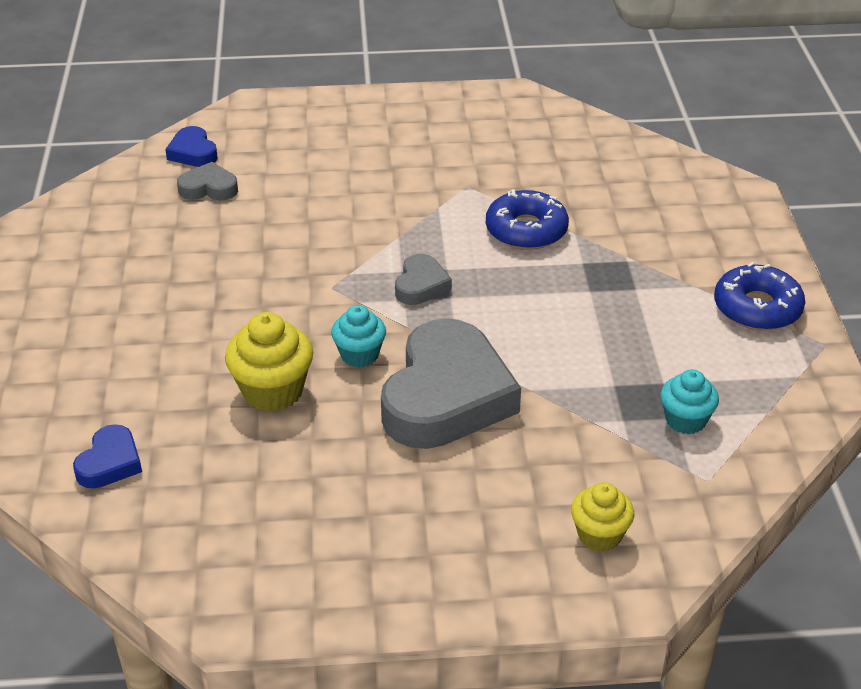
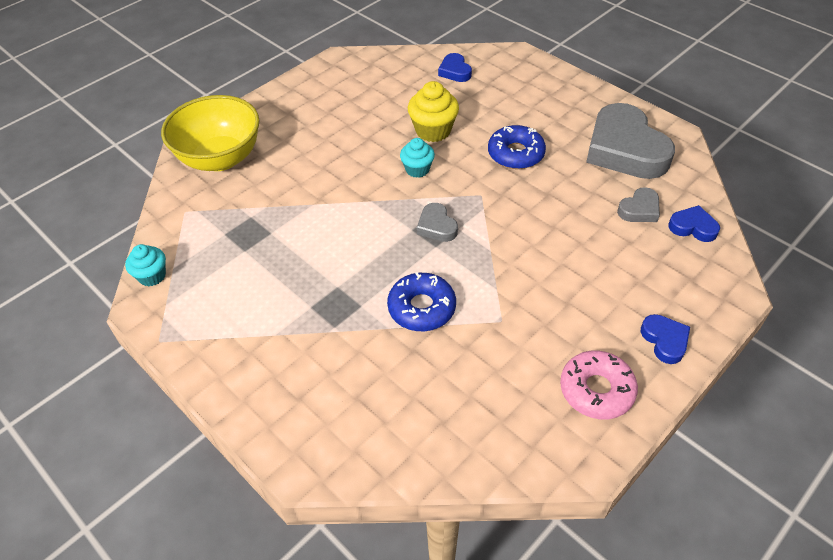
camera: 140 degrees right, 10 degrees up
(358, 111) = (665, 340): none -> blue heart
(446, 396) = (351, 175): grey heart -> grey heart (625, 149)
(455, 116) = (596, 390): none -> pink donut
(599, 535) = (220, 158): yellow cupcake -> yellow bowl
(685, 420) = (216, 235): turquoise cupcake -> turquoise cupcake (152, 276)
(757, 308) = (220, 342): blue donut -> blue donut (515, 154)

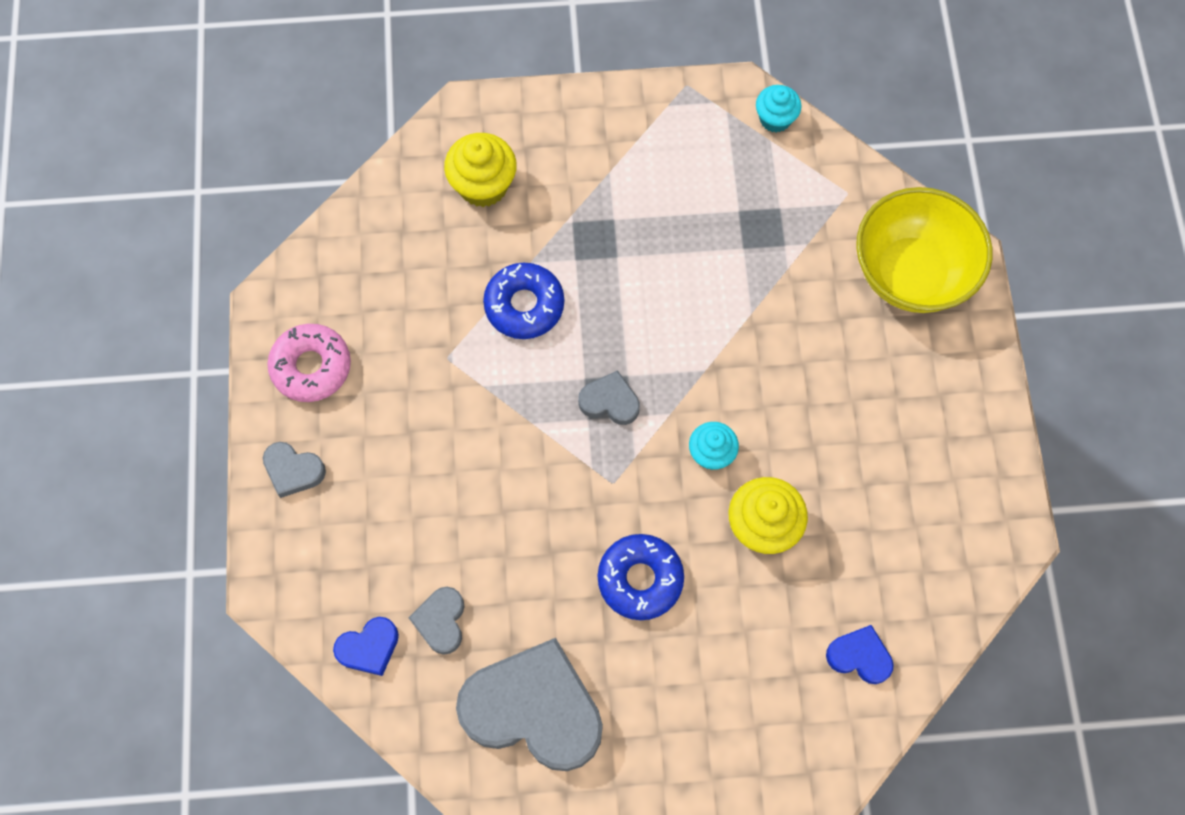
camera: 130 degrees right, 20 degrees up
(355, 400) = (483, 185): none -> yellow cupcake
(665, 340) = (293, 470): blue heart -> grey heart

